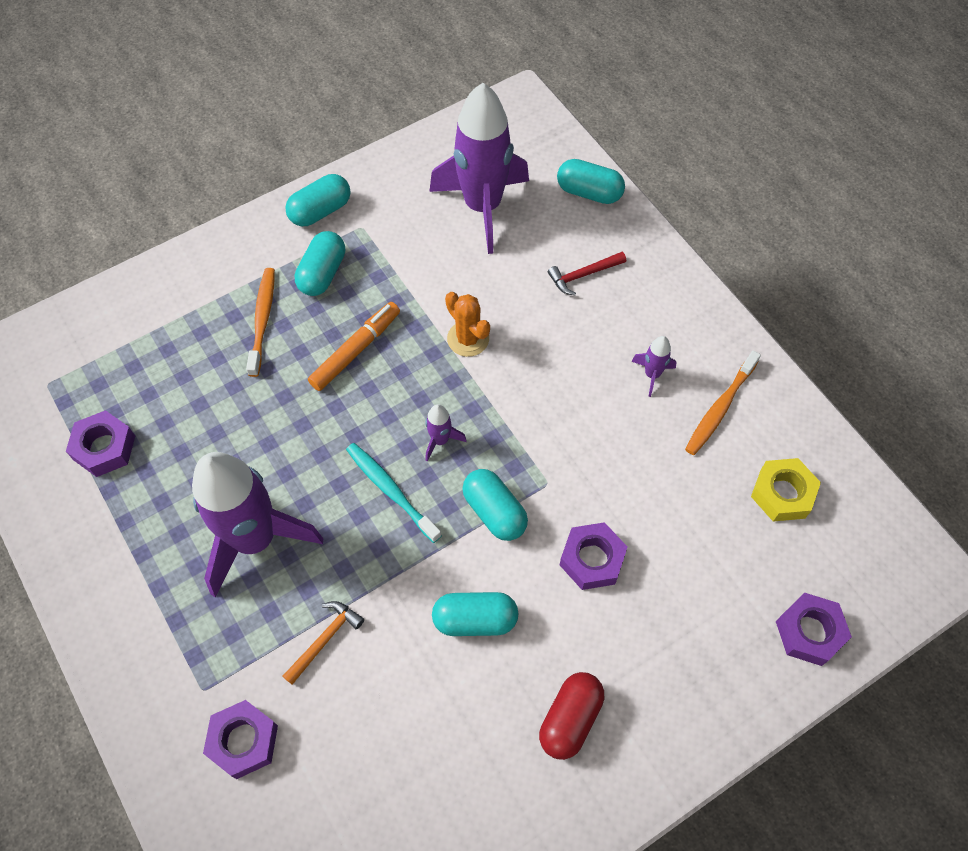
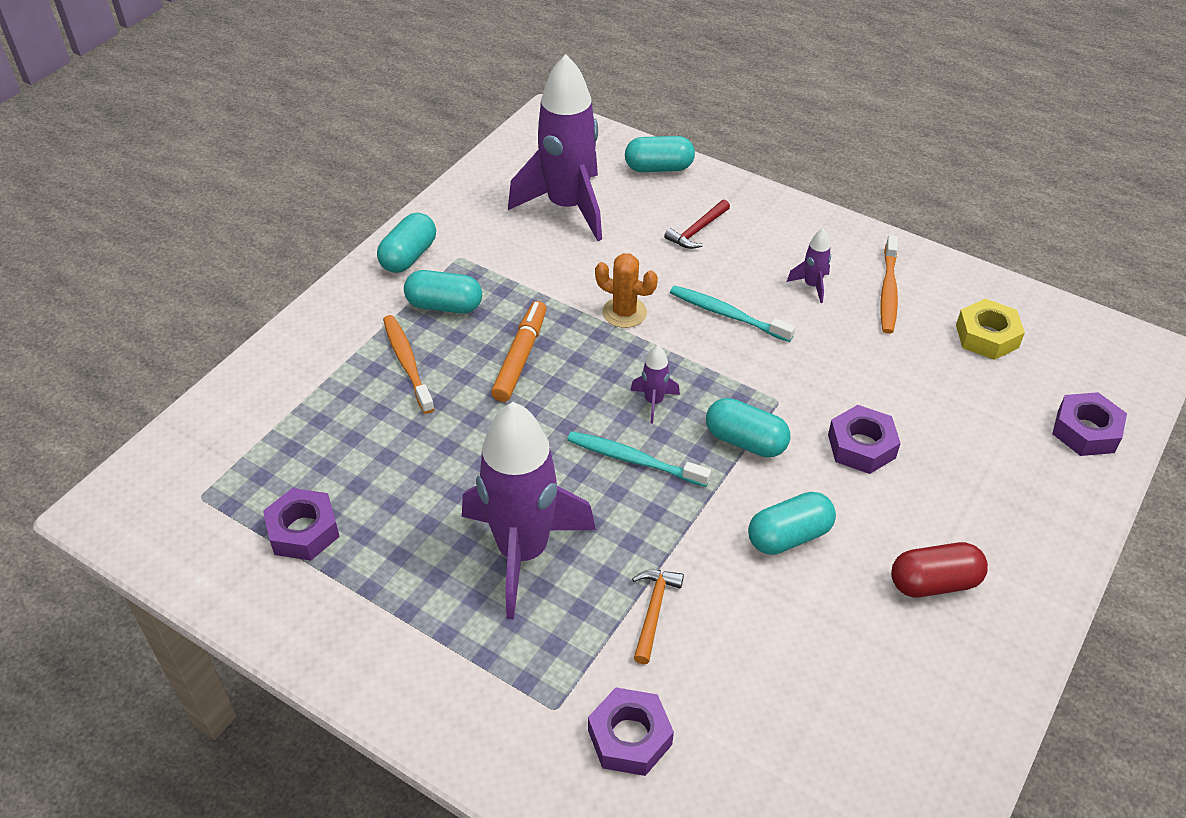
camera: 25 degrees left, 15 degrees down
(322, 273) = (444, 306): turquoise capsule -> turquoise capsule turned 75 degrees counterclockwise
(556, 376) = (727, 314): none -> turquoise toothbrush
(570, 719) = (934, 582): red capsule -> red capsule turned 75 degrees clockwise

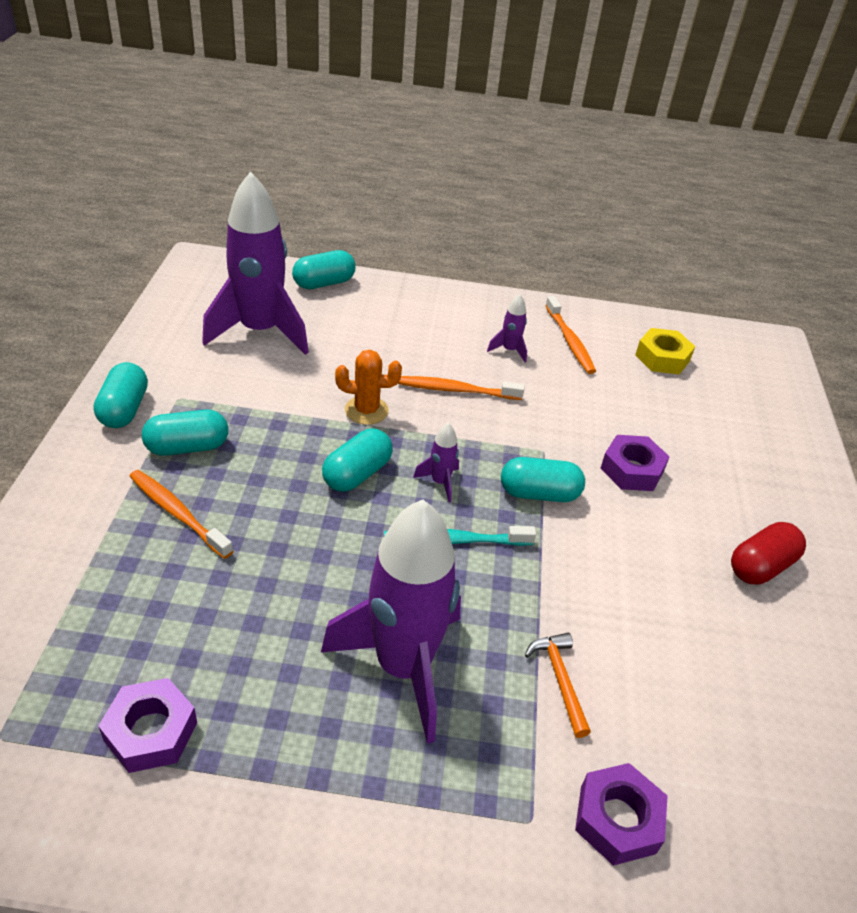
camera: 30 degrees left, 5 degrees down
(520, 357) = (292, 476): orange marker -> none
(697, 230) = (388, 327): red hammer -> none
(727, 314) = (456, 390): turquoise toothbrush -> orange toothbrush
(789, 536) = (627, 566): turquoise capsule -> turquoise capsule (357, 474)
(1085, 431) = (776, 411): purple nut -> none

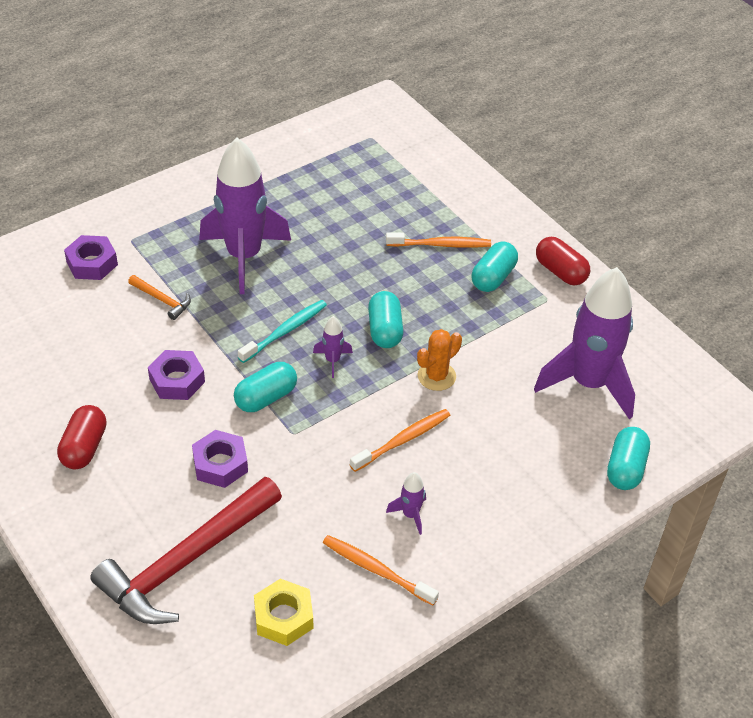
camera: 140 degrees right, 5 degrees up
(124, 409) = (560, 272): turquoise capsule -> red capsule
(151, 731) = (319, 172): purple nut -> purple nut (177, 380)
(715, 426) = (185, 561): none -> red hammer

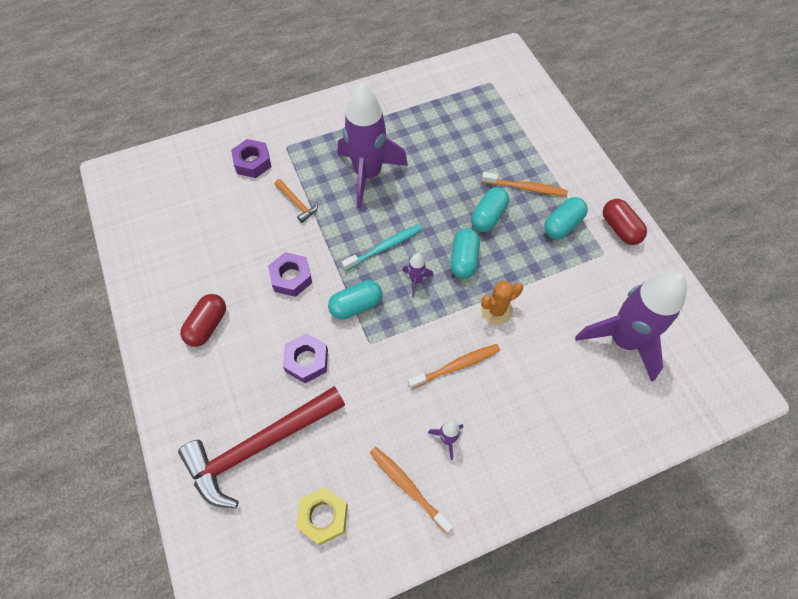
camera: 15 degrees right, 15 degrees up
(625, 468) = (639, 430): turquoise capsule -> turquoise capsule (488, 216)

